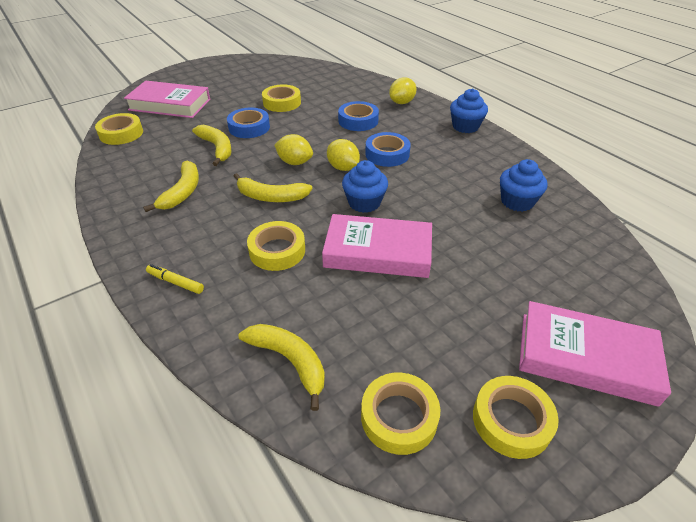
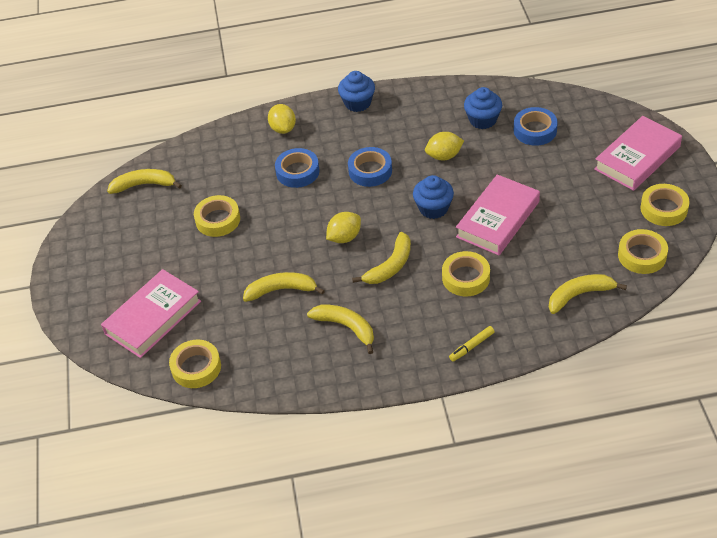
camera: 60 degrees left, 5 degrees up
(249, 127) = (255, 257): blue tape -> blue tape (535, 130)
(300, 69) = (144, 185): none -> yellow banana
(343, 168) = (374, 207): yellow lemon -> yellow lemon (444, 156)

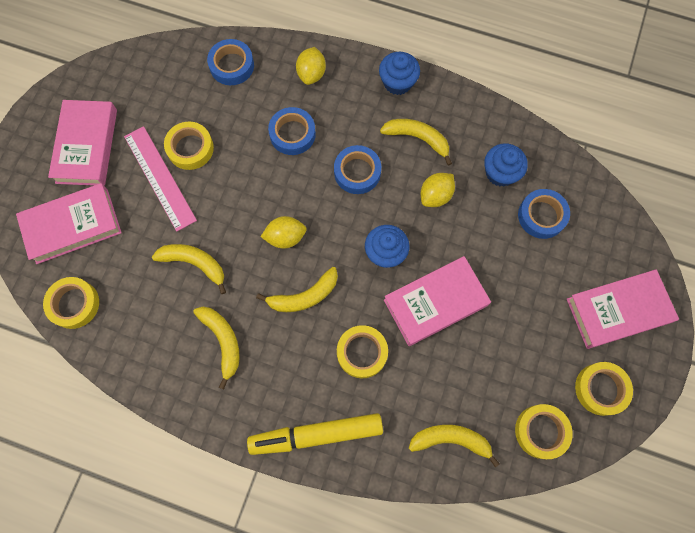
camera: 25 degrees right, 25 degrees up
(124, 260) = (87, 146): none -> pink book
(144, 185) = (153, 69): yellow banana -> yellow banana (417, 138)
(206, 250) = (160, 178): none -> pink ruler
(211, 153) = (232, 65): none -> blue tape
(444, 156) = (435, 195): yellow lemon -> yellow lemon turned 60 degrees counterclockwise
(471, 346) = (316, 434): yellow marker -> yellow marker, size x2.30

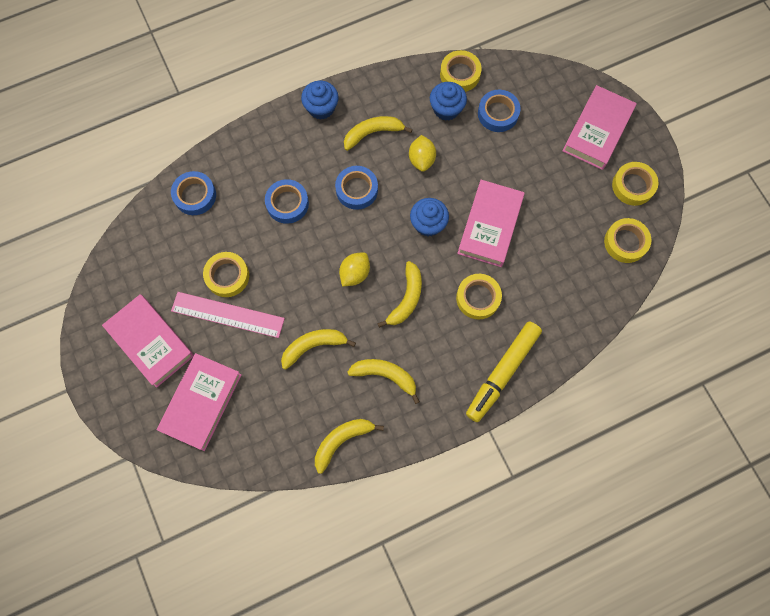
camera: 45 degrees left, 0 degrees up
(74, 304) = (261, 450): yellow tape -> yellow tape (460, 74)
(311, 74) = (257, 153): yellow lemon -> none
(451, 440) = (582, 297): yellow banana -> yellow banana (342, 441)

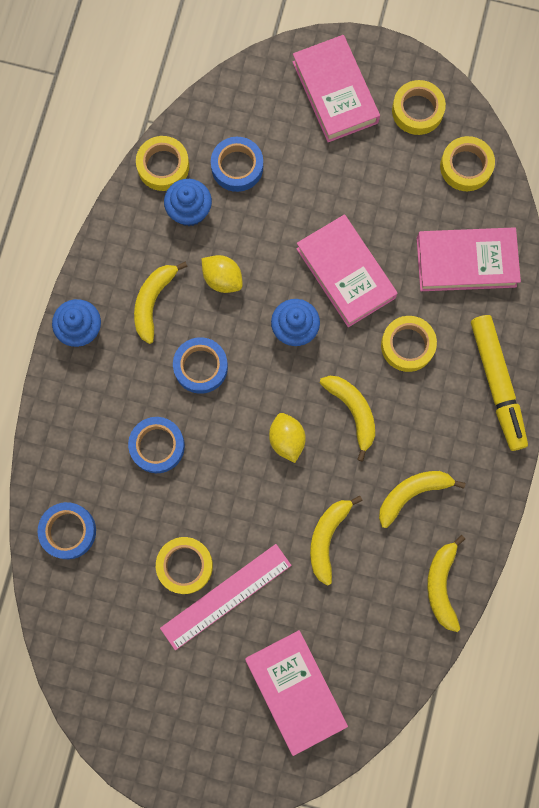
camera: 50 degrees left, 5 degrees up
(150, 342) = (191, 695): pink book -> pink book (466, 262)

